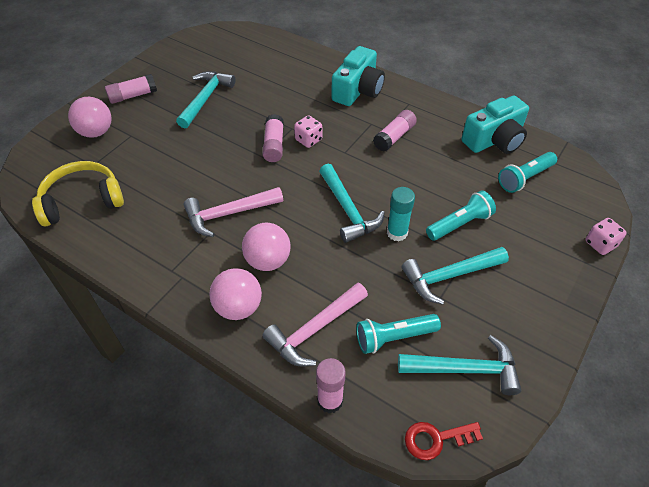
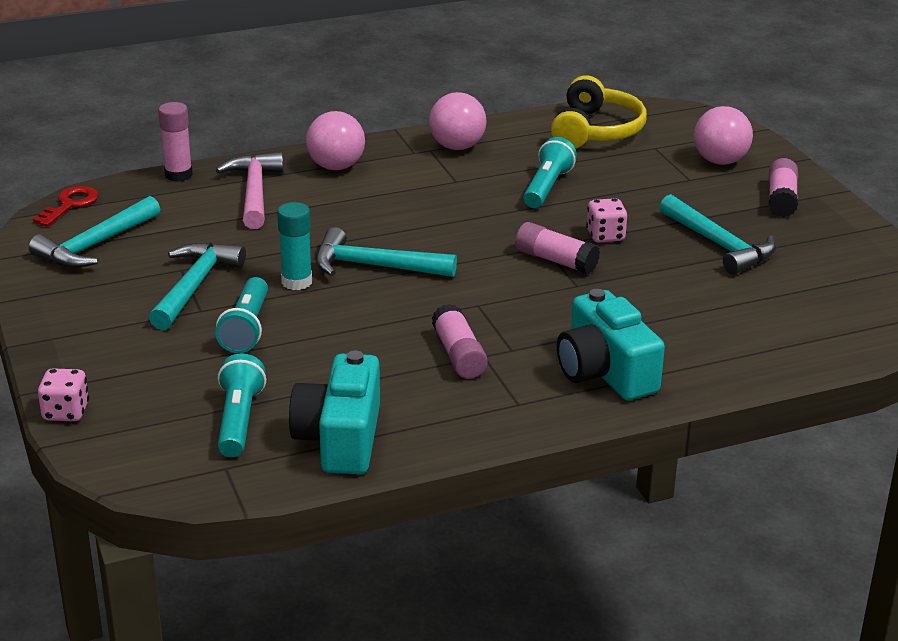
camera: 125 degrees right, 20 degrees down
(228, 214) = (469, 197): pink hammer -> none
(268, 261) = (370, 197): pink ball -> pink ball (457, 147)
(308, 140) = (536, 288): pink dice -> pink dice (605, 236)
(394, 337) = (183, 226): turquoise flashlight -> turquoise flashlight (547, 187)

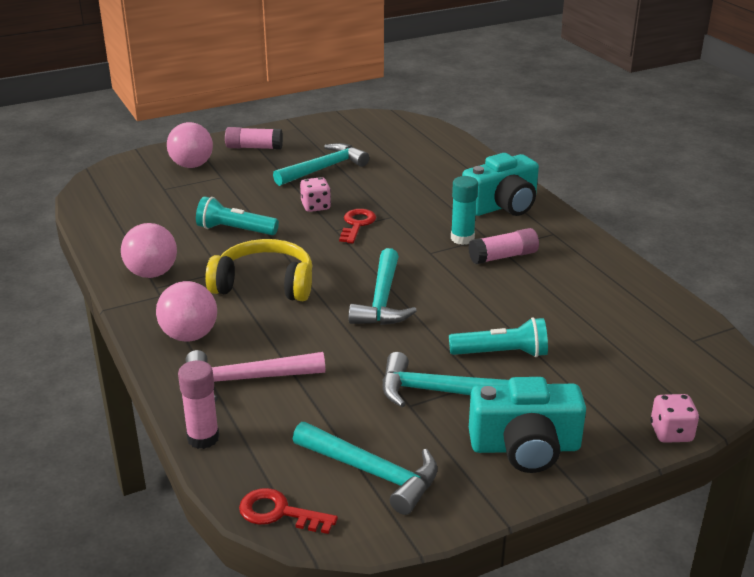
camera: 95 degrees left, 0 degrees up
(239, 420) = (633, 341): turquoise flashlight -> none
(296, 282) = (417, 336): turquoise glue stick -> turquoise glue stick (462, 238)
(340, 438) = (630, 296): turquoise camera -> turquoise camera (525, 447)
(555, 260) = (357, 224): pink glue stick -> red key
(596, 131) = (128, 211): yellow headphones -> yellow headphones (264, 284)

